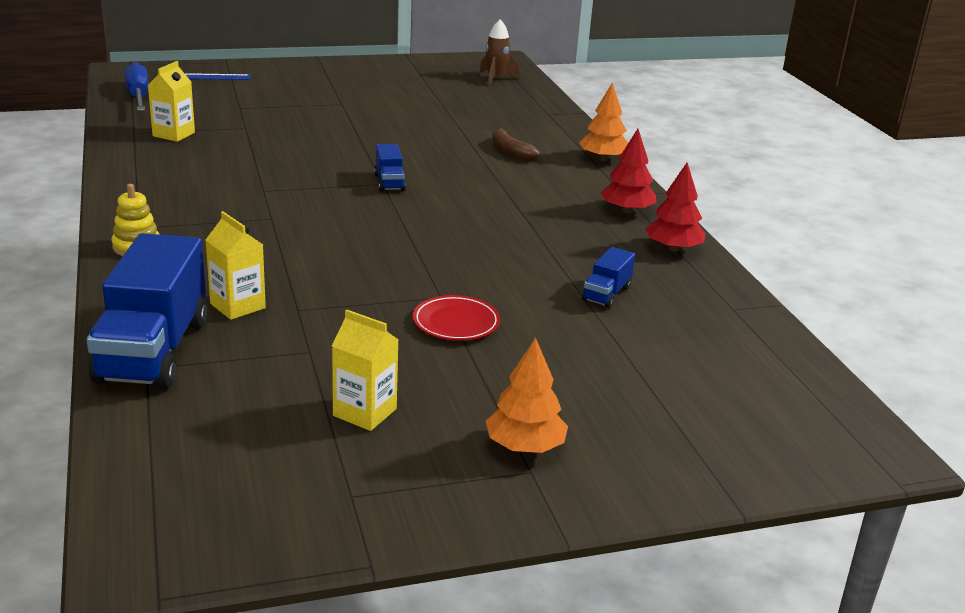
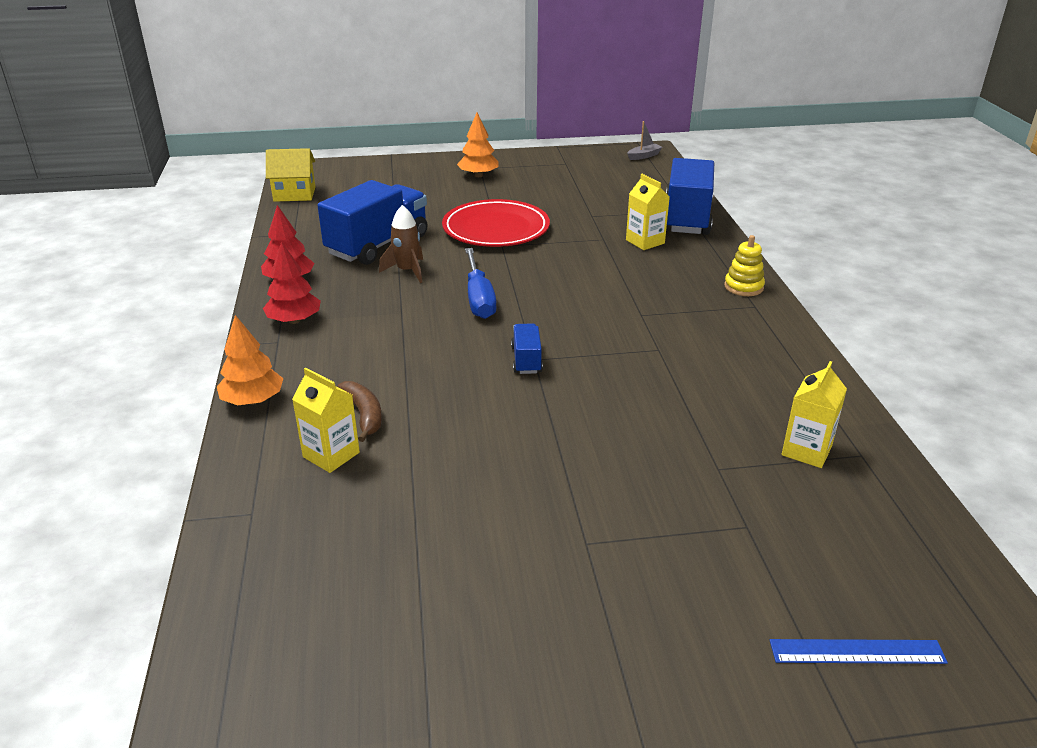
camera: 170 degrees left, 5 degrees up
(138, 96) = (928, 563): blue screwdriver -> blue screwdriver (479, 298)
(164, 534) = (644, 156): none -> grey boat
(364, 412) = (558, 189): yellow carton -> yellow carton (331, 455)
(456, 322) = (496, 229): red plate -> red plate, size x1.81
(496, 78) = (270, 660): brown rocket -> brown rocket (407, 271)
(606, 294) = (378, 245): blue truck -> blue truck, size x2.16
(813, 384) = (294, 194): none -> yellow house

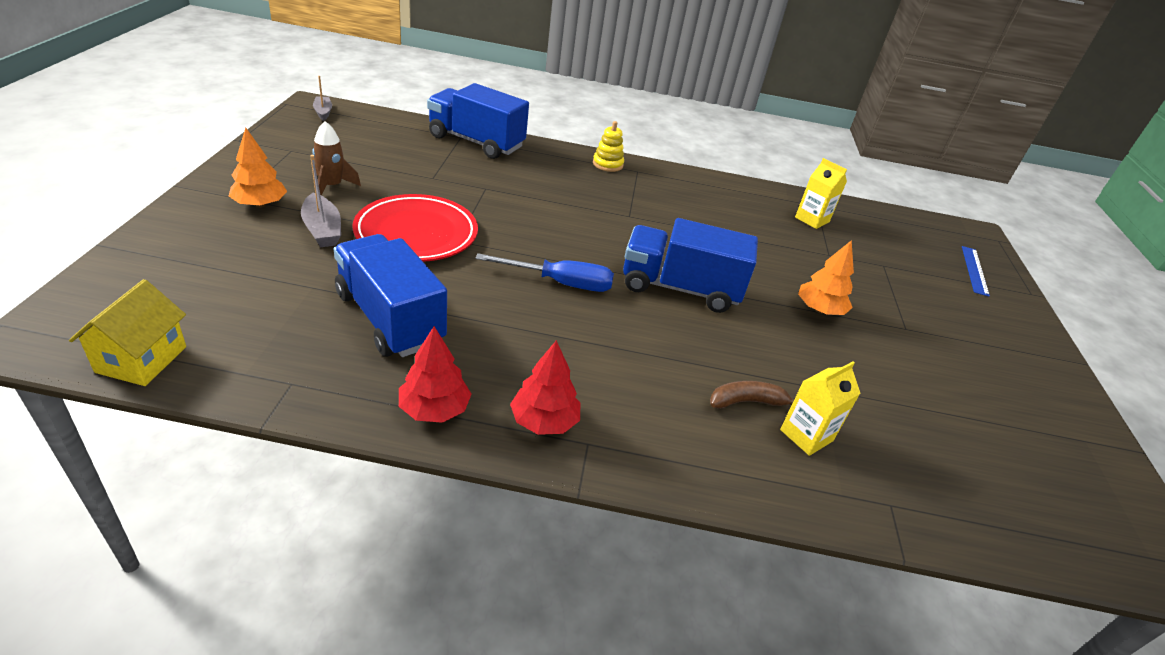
camera: 80 degrees left, 5 degrees up
(253, 400) = (707, 481): orange tree -> orange tree (819, 310)
(407, 271) = (474, 312): brown rocket -> brown rocket (332, 186)
(467, 200) = (322, 229): none -> grey boat
(526, 360) = (680, 288): blue truck -> blue truck, size x2.16
(645, 242) = (506, 173): yellow carton -> none

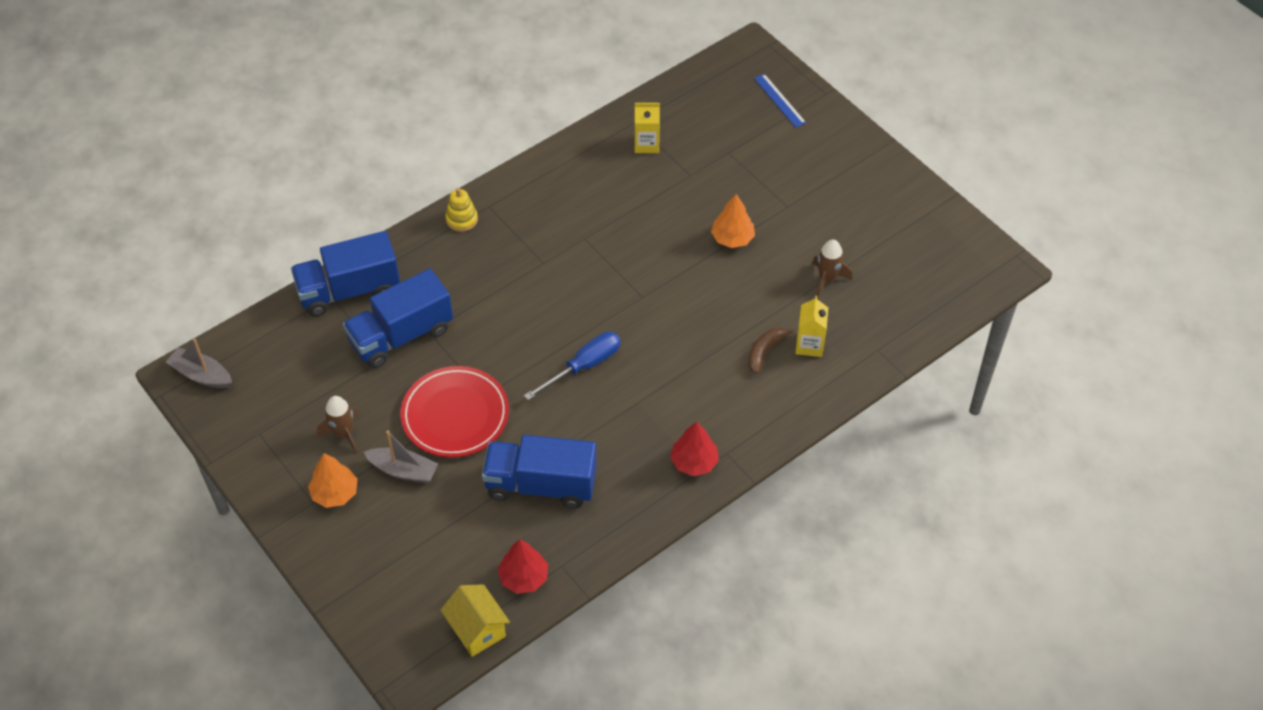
camera: 40 degrees left, 15 degrees up
(323, 112) = (201, 375): grey boat -> grey boat, size x1.53
(434, 409) = (641, 508): red tree -> red tree (524, 577)
(680, 288) = (646, 300): blue truck -> blue truck (401, 336)
(892, 403) = (827, 279): none -> brown rocket

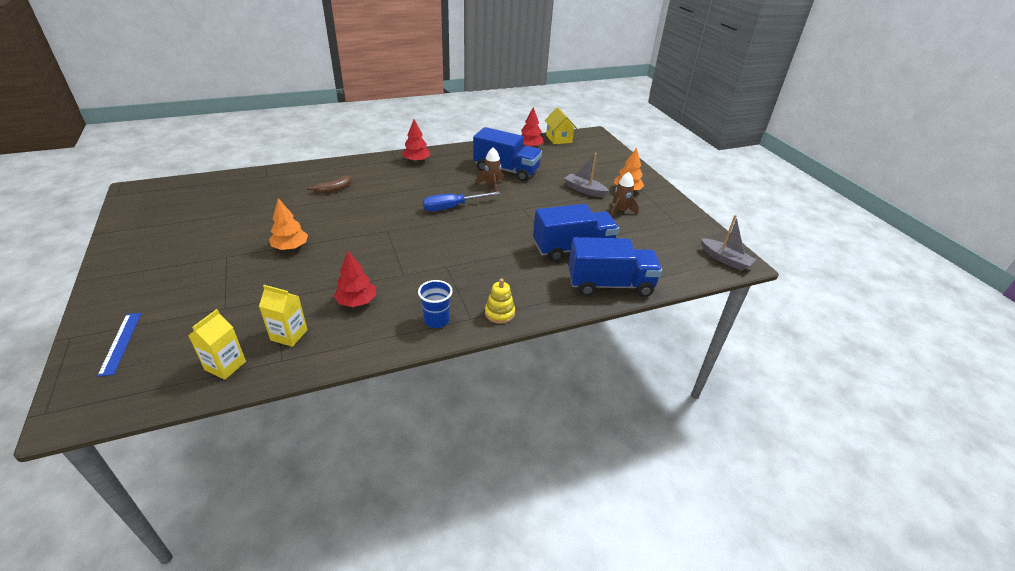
camera: 165 degrees left, 15 degrees down
(455, 415) = (546, 204): red plate -> none
(521, 194) = (436, 320): none -> blue cup
(610, 193) = (357, 302): none -> red tree
(809, 345) = (303, 186): yellow carton -> yellow carton (225, 366)
(827, 279) = (253, 211): brown rocket -> brown rocket (491, 186)

